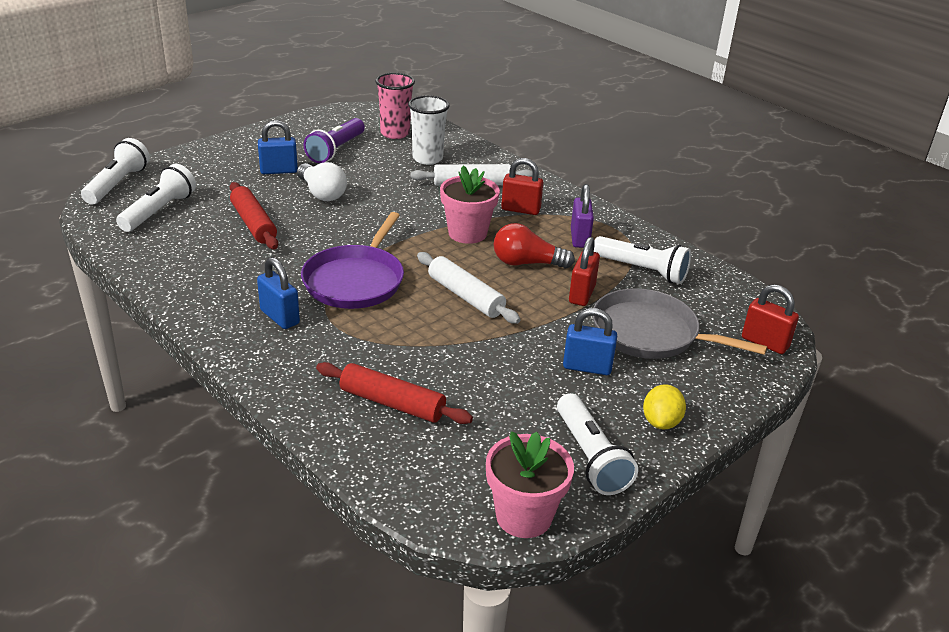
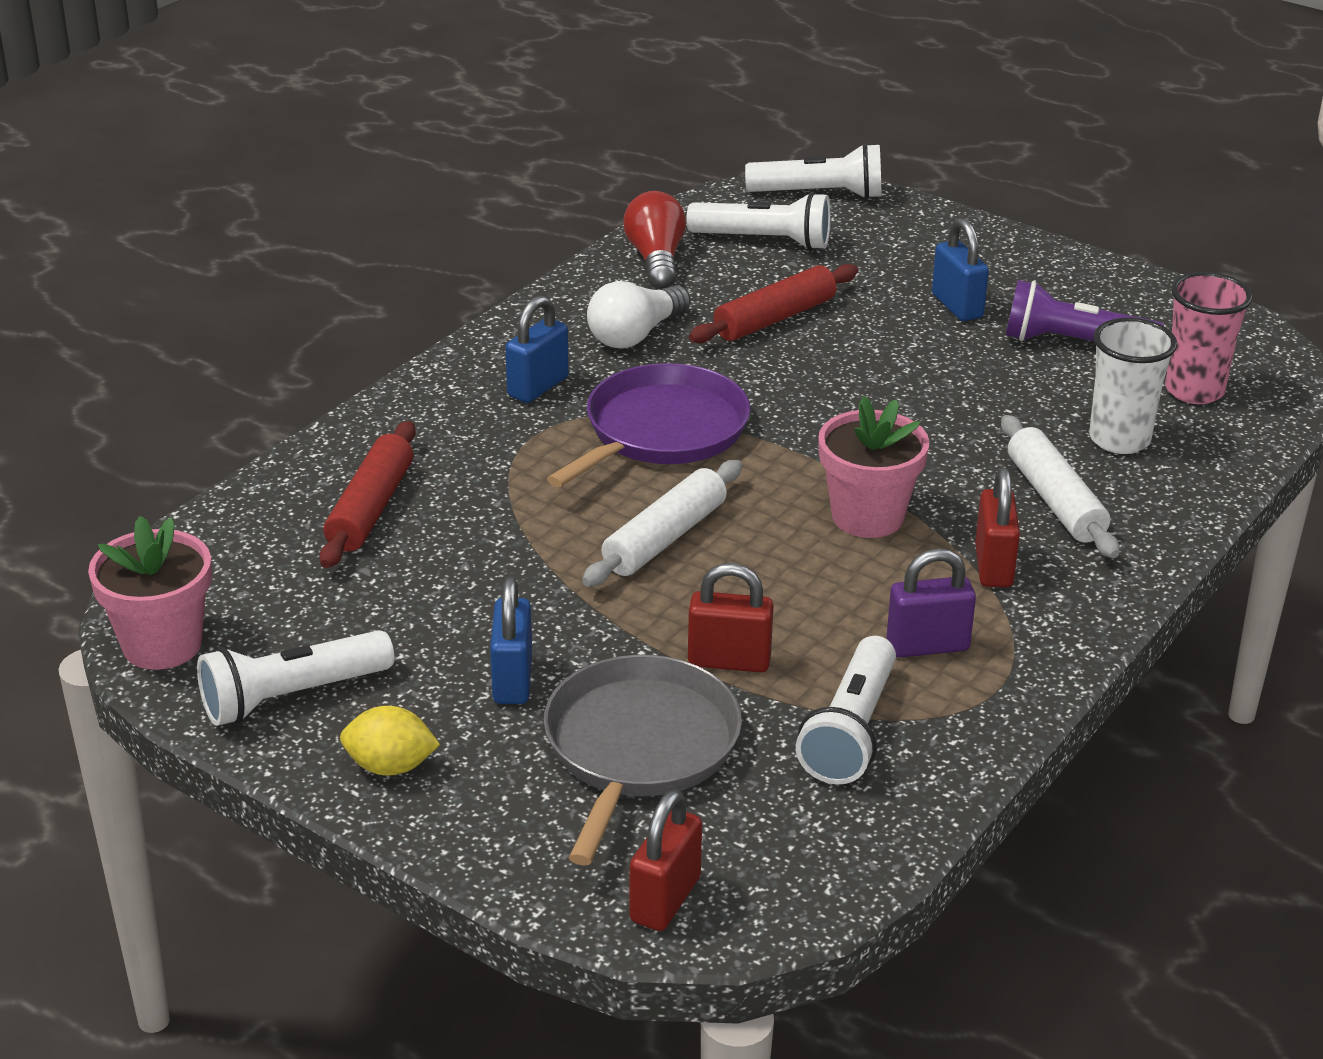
camera: 80 degrees right, 0 degrees up
(322, 193) = (909, 357): white light bulb -> white light bulb (635, 335)
(356, 280) = (661, 431): purple pan -> purple pan turned 120 degrees clockwise
(527, 263) = (801, 591): red light bulb -> red light bulb (656, 260)

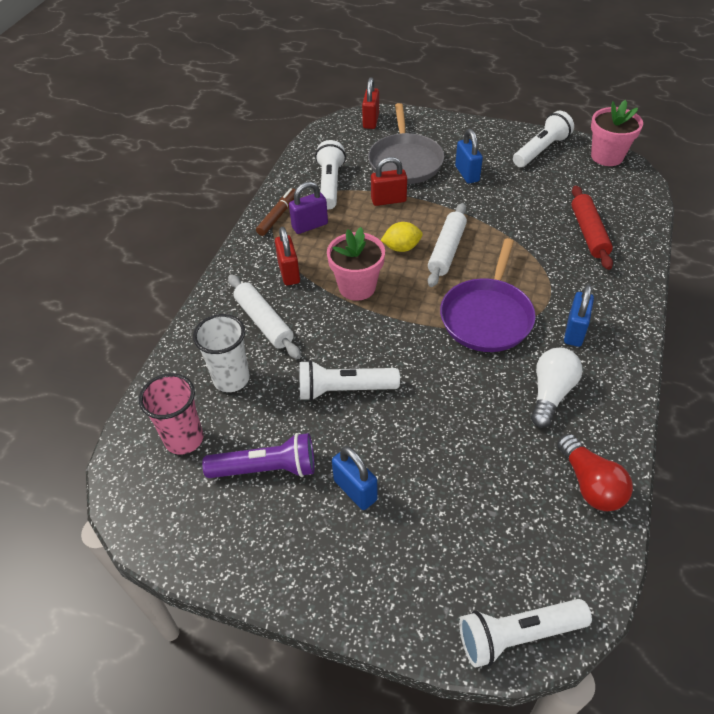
camera: 165 degrees right, 15 degrees up
(390, 766) = (486, 137): yellow lemon -> yellow lemon (401, 248)
(764, 241) = (527, 537): white flashlight -> white flashlight (344, 389)
(774, 318) = (473, 437): red rolling pin -> none
(995, 683) = (278, 216): none -> brown marker

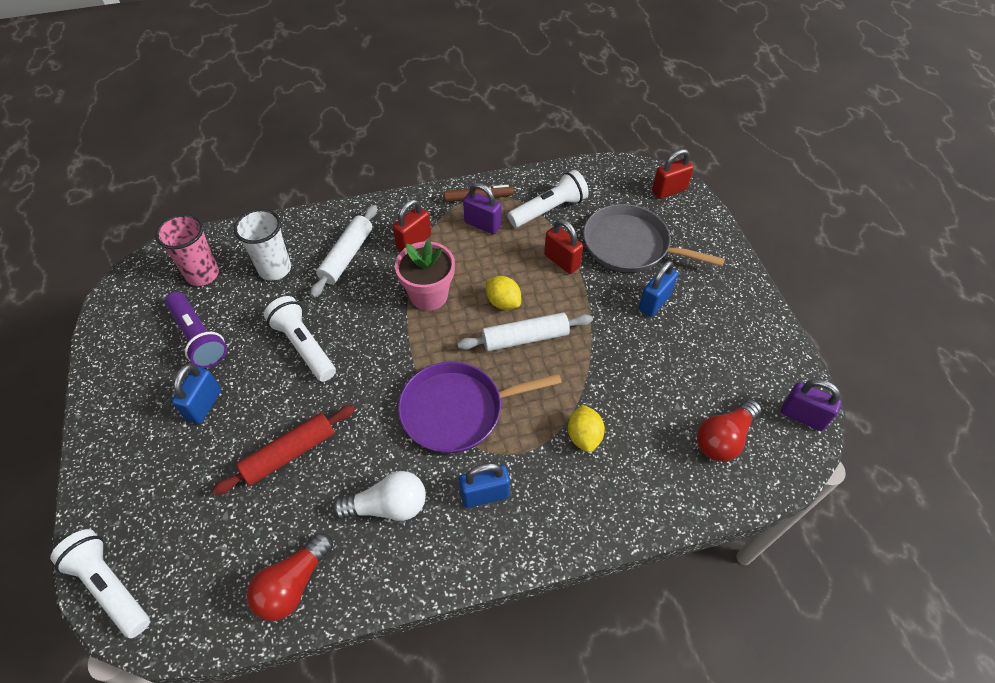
camera: 55 degrees right, 5 degrees up
(405, 161) = (630, 245): grey pan -> grey pan turned 60 degrees clockwise
(541, 150) = (754, 348): white flashlight -> none
(557, 258) = (584, 436): none -> yellow lemon
(588, 233) = (648, 450): red rolling pin -> red rolling pin (289, 454)
(602, 196) = (724, 438): none -> red light bulb
(607, 156) = (802, 416): pink flower pot -> purple padlock

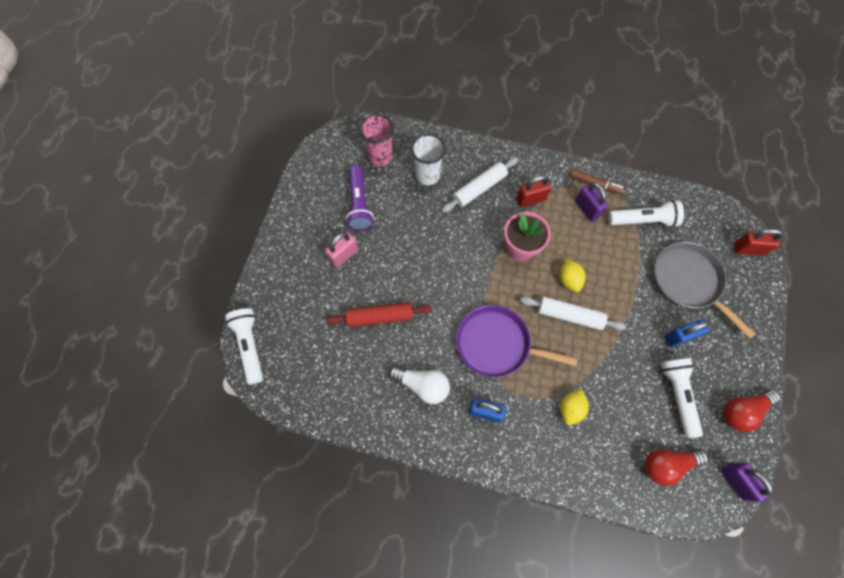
camera: 30 degrees right, 15 degrees up
(204, 405) = (344, 255): blue padlock -> pink padlock
(293, 584) = (346, 402): red light bulb -> red light bulb (742, 411)
(304, 346) = (421, 244): white flashlight -> white flashlight (677, 395)
(561, 261) = (629, 268): red padlock -> none

